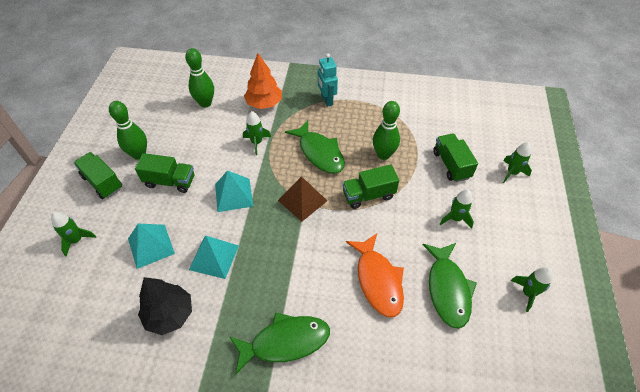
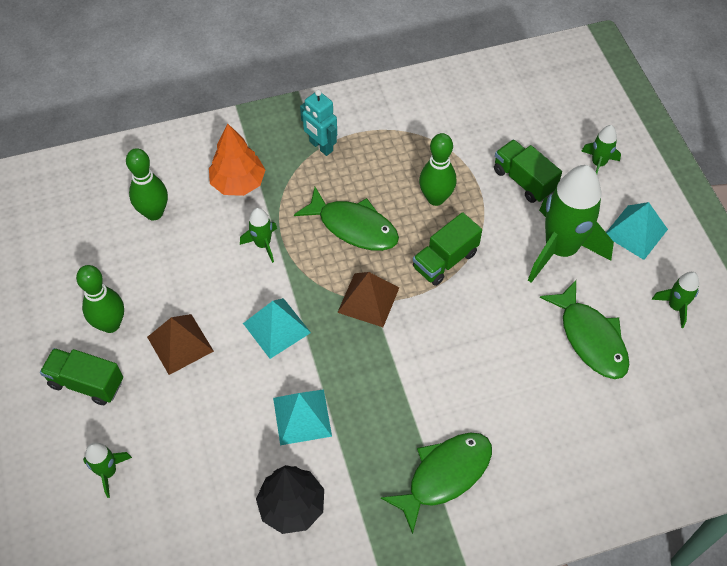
camera: 25 degrees left, 5 degrees up
(151, 246) = (212, 437): turquoise pyramid -> turquoise pyramid (635, 232)
(170, 181) = (180, 344): green truck -> brown pyramid
(378, 280) = (510, 361): orange fish -> none
(455, 218) = (560, 249): green rocket -> green rocket, size x2.16

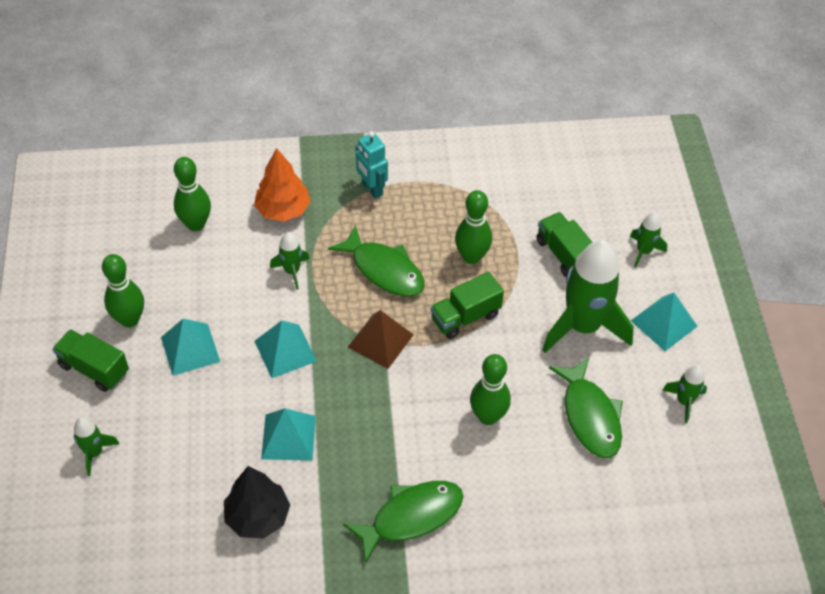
camera: 10 degrees right, 5 degrees down
(180, 344) = (190, 349): brown pyramid -> turquoise pyramid
(493, 357) = (488, 416): none -> green bowling pin

